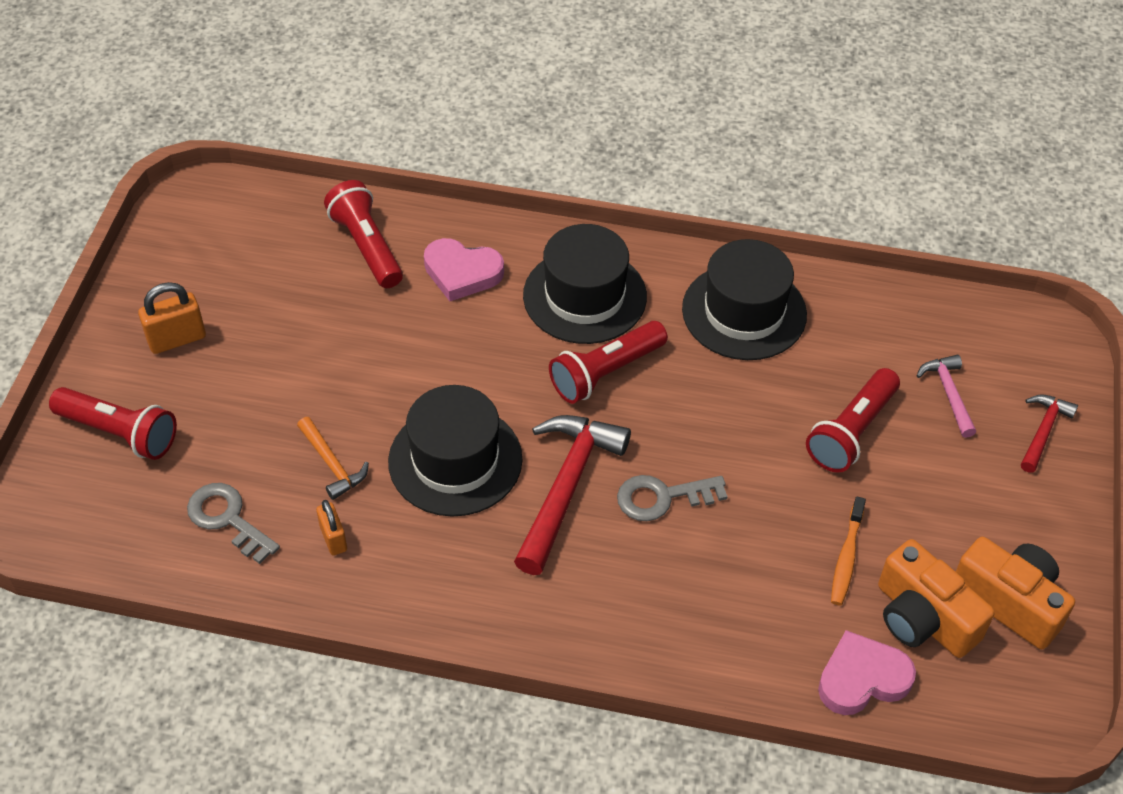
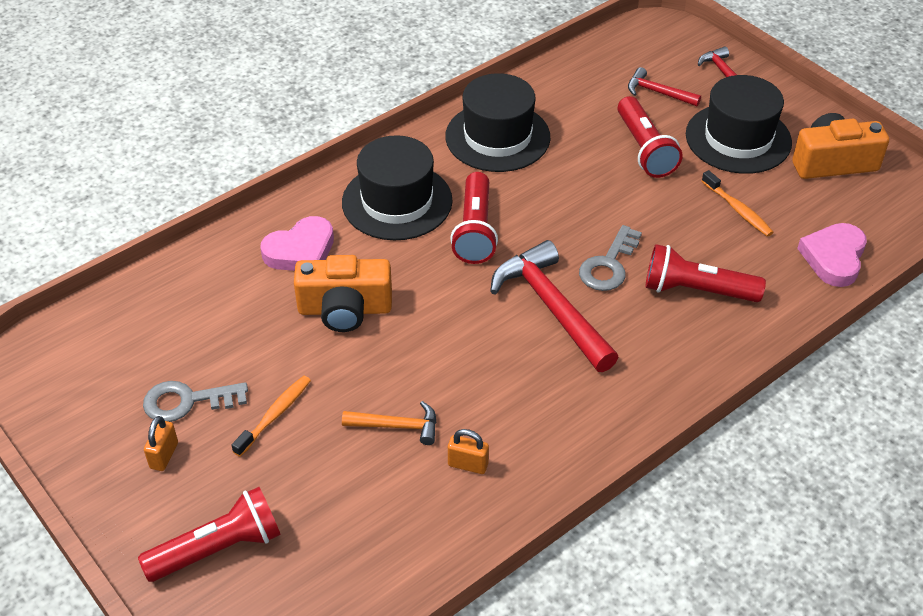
camera: 50 degrees left, 5 degrees down
(177, 339) = (164, 455): orange padlock -> orange padlock, size x0.66
(228, 519) = (383, 522): grey key -> grey key (187, 401)
(274, 378) = (275, 415): none -> orange toothbrush
(366, 246) = (211, 287): red flashlight -> red flashlight (696, 290)
(455, 460) = (467, 353): black hat -> black hat (738, 138)
(923, 618) = (812, 205): orange camera -> orange camera (345, 309)
(948, 393) = (657, 92): pink hammer -> red hammer

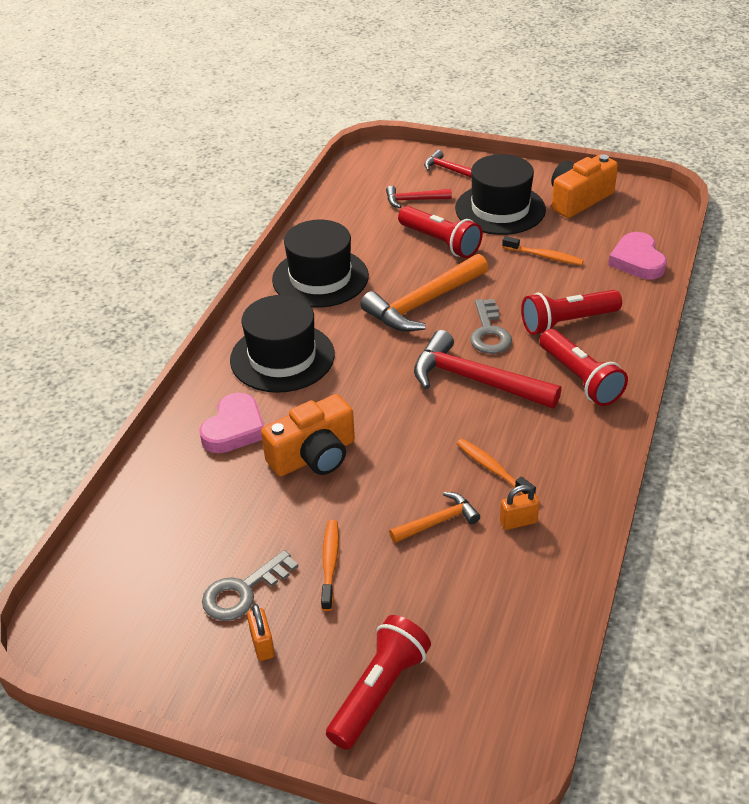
camera: 30 degrees left, 5 degrees down
(475, 231) = (365, 352): red flashlight -> red flashlight (580, 379)
(490, 402) = (492, 469): none -> orange toothbrush
(571, 206) = (423, 303): none -> orange hammer

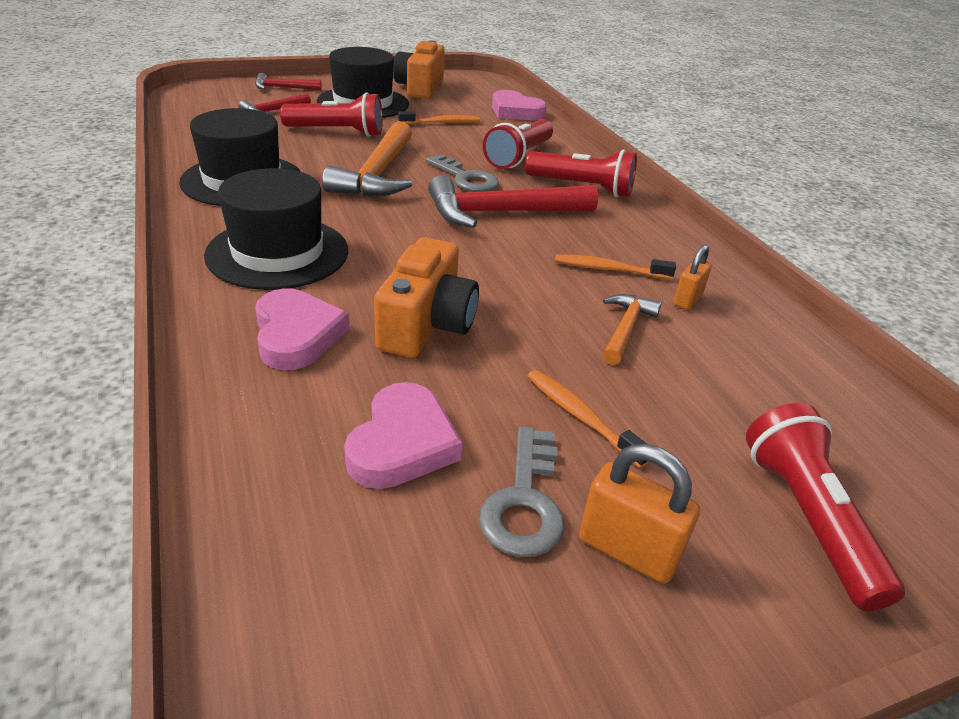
camera: 45 degrees left, 5 degrees down
(220, 526) = (402, 443): none -> pink heart
(262, 644) = (627, 550): orange padlock -> orange padlock, size x1.51

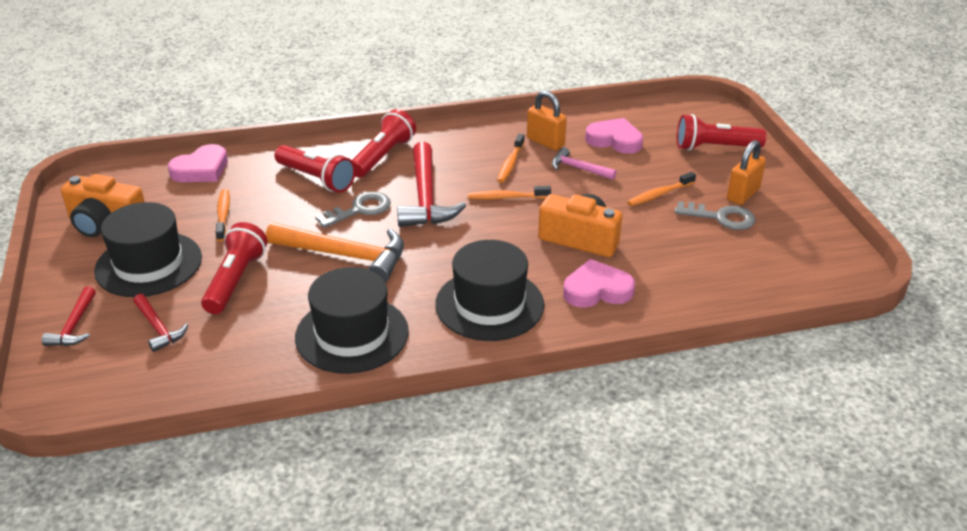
camera: 80 degrees left, 0 degrees up
(402, 443) = (689, 251): pink heart -> pink heart (614, 140)
(519, 265) = (506, 197): none -> orange toothbrush
(625, 329) = (578, 168): orange hammer -> pink hammer
(687, 299) = (545, 142): orange padlock -> orange padlock, size x1.51

